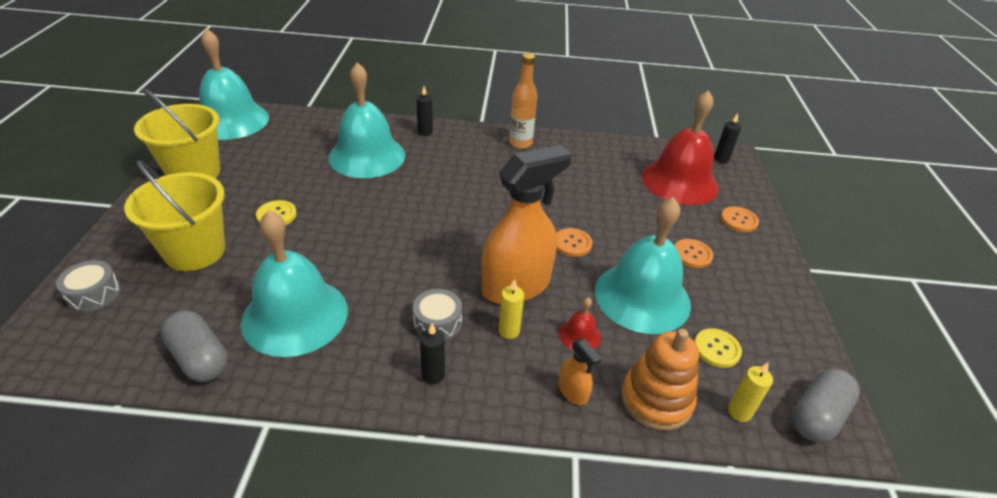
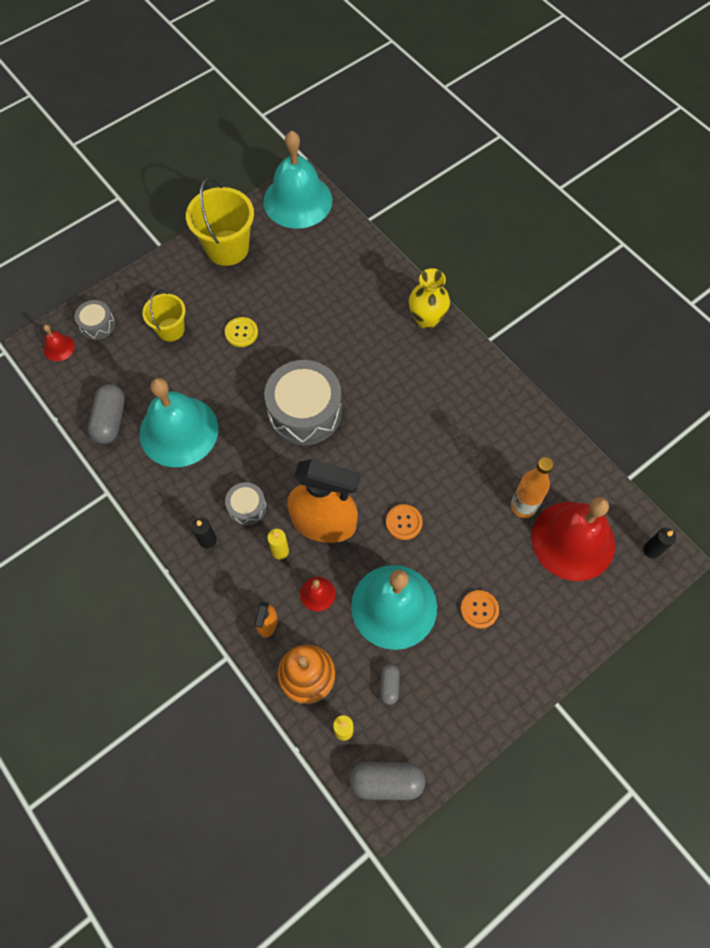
camera: 50 degrees right, 25 degrees up
(55, 341) = (59, 347): none -> red bell
(195, 251) = (170, 329): yellow bucket -> yellow bucket, size x0.61
(367, 156) = (354, 315): turquoise bell -> none
(402, 229) = (305, 411): none -> grey drum
(425, 132) = (426, 319): black candle -> yellow vase
(520, 143) = (490, 391): orange bottle -> orange bottle (523, 506)
(716, 349) = (389, 685): yellow button -> grey capsule
(739, 220) = (565, 617): orange button -> none

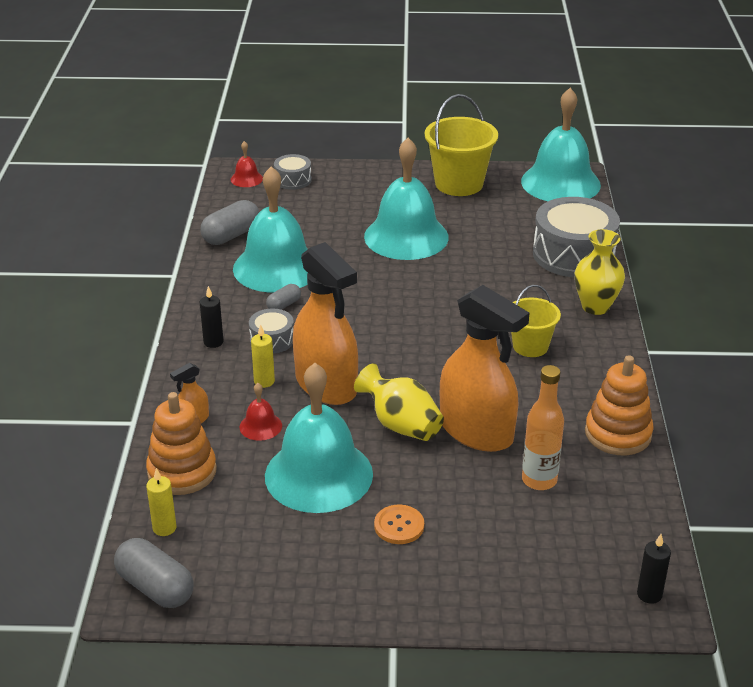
camera: 40 degrees right, 30 degrees down
(170, 329) = (348, 208): yellow bucket -> yellow bucket (530, 346)
(241, 332) = (406, 236): yellow button -> turquoise bell
(305, 411) = (400, 308): grey drum -> grey drum (573, 254)
(389, 685) = (244, 524): grey capsule -> grey capsule (284, 305)
(404, 522) = (401, 425): orange button -> yellow vase
(453, 492) = (476, 431): none -> orange spray bottle
(533, 430) = (618, 434): none -> orange stacking toy
(573, 540) = (564, 535): red bell -> none

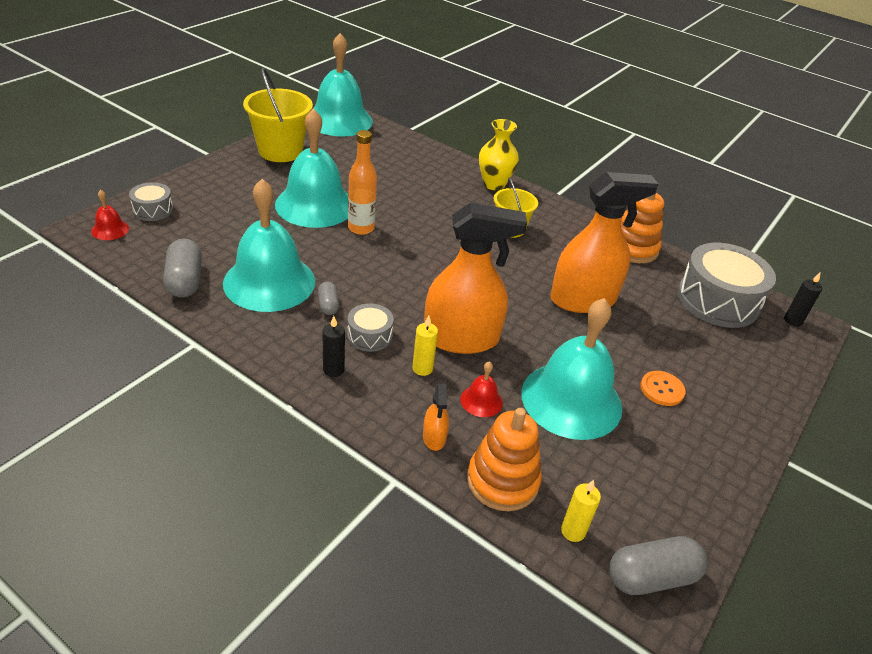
camera: 60 degrees left, 5 degrees up
(401, 425) = (546, 328): yellow vase -> none
(539, 480) = (656, 302): orange bottle -> orange bottle (361, 228)
(573, 254) = (427, 160): grey drum -> grey drum (717, 300)

